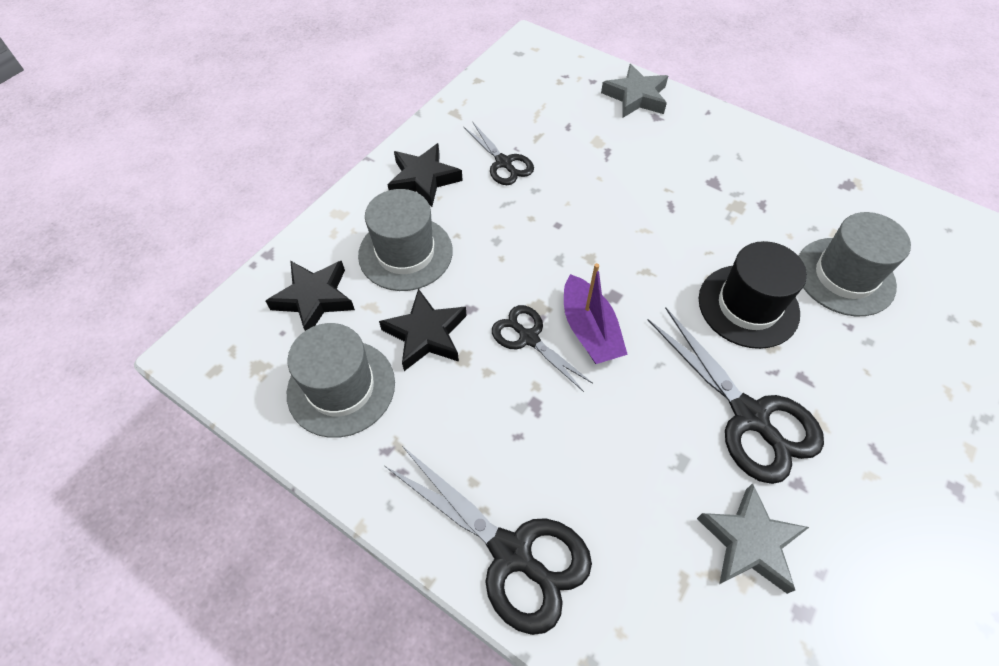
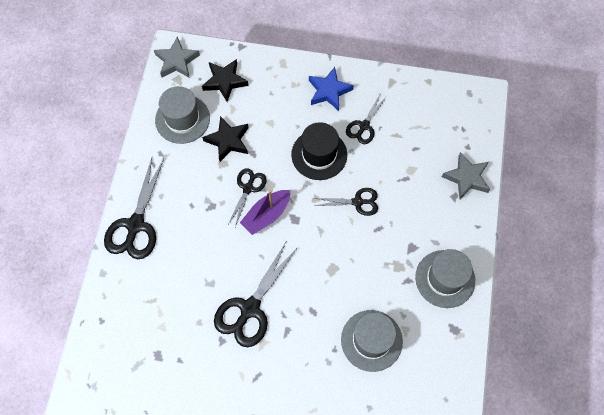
camera: 65 degrees right, 10 degrees up
(405, 253) = (273, 107): grey hat -> grey hat (445, 279)
(423, 179) = (329, 91): black star -> blue star
(619, 212) = (357, 202): none -> black scissors
(748, 306) = (322, 291): black hat -> black hat (319, 154)
(749, 542) = (181, 324): grey star -> grey star (177, 61)

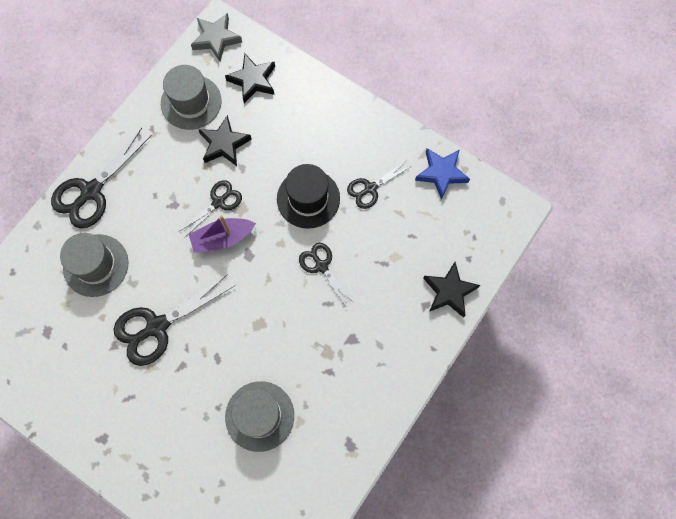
camera: 25 degrees right, 5 degrees up
(329, 91) = (353, 135): blue star -> blue star (441, 173)
(357, 202) = (321, 266): black scissors -> black scissors turned 150 degrees counterclockwise
(445, 279) = (368, 388): grey hat -> grey hat (96, 265)
(466, 178) = (449, 291): grey star -> black star

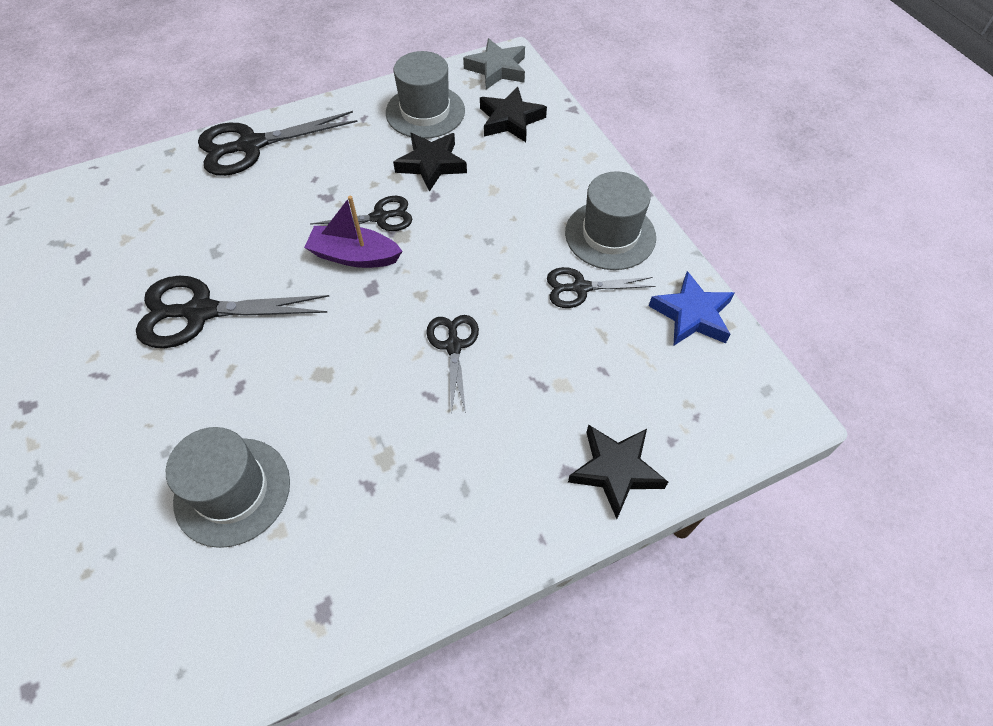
camera: 30 degrees right, 15 degrees down
(96, 265) = (192, 216): grey hat -> grey hat (610, 235)
(308, 198) = (491, 262): black hat -> none

